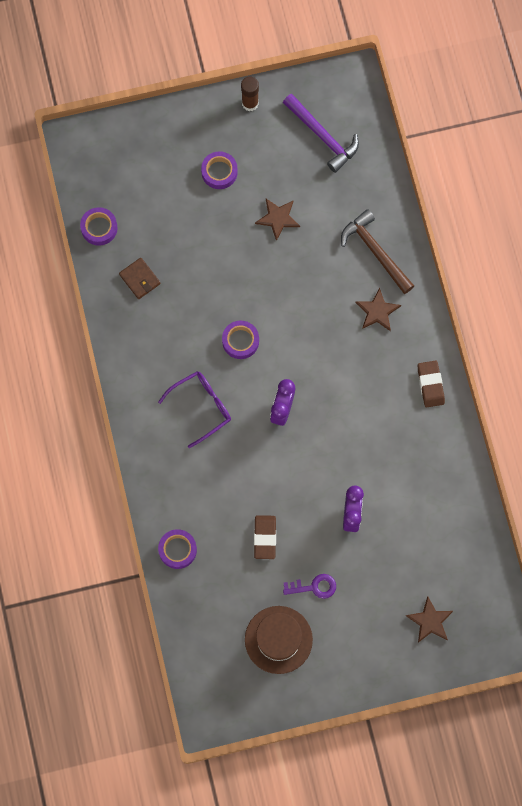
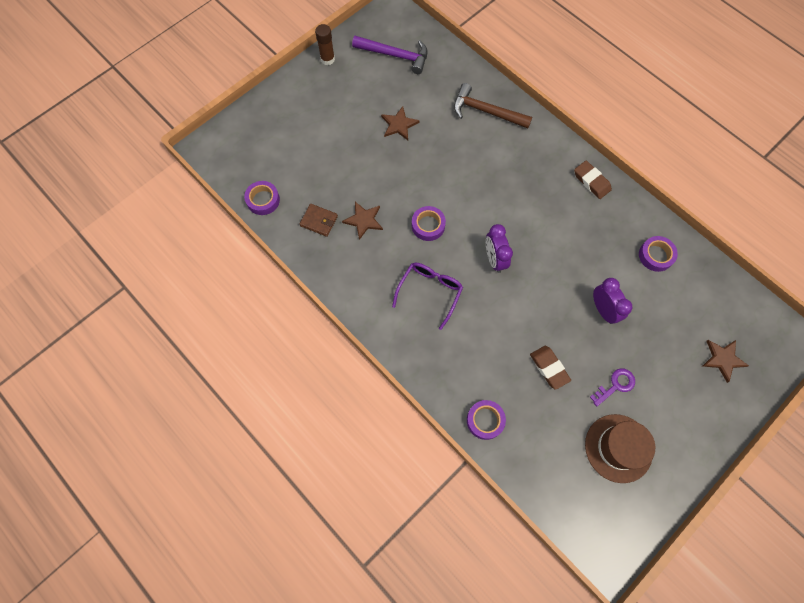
camera: 30 degrees left, 5 degrees down
(219, 172) = (334, 115): purple tape -> purple tape (655, 255)
(377, 311) = (516, 151): brown star -> brown star (364, 220)

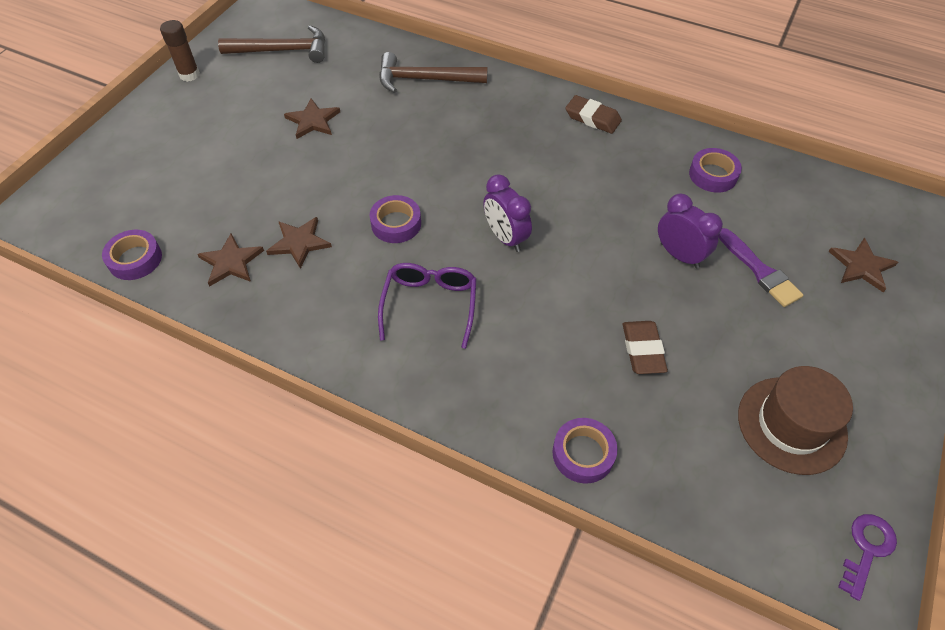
camera: 20 degrees left, 15 degrees down
(319, 221) = (231, 262): brown wallet -> brown star
(395, 55) = (282, 50): purple hammer -> brown hammer
(549, 368) = (643, 350): brown eraser -> brown eraser turned 45 degrees clockwise
(615, 385) = (744, 343): purple key -> purple key (866, 549)
(651, 339) = (760, 271): none -> purple brush

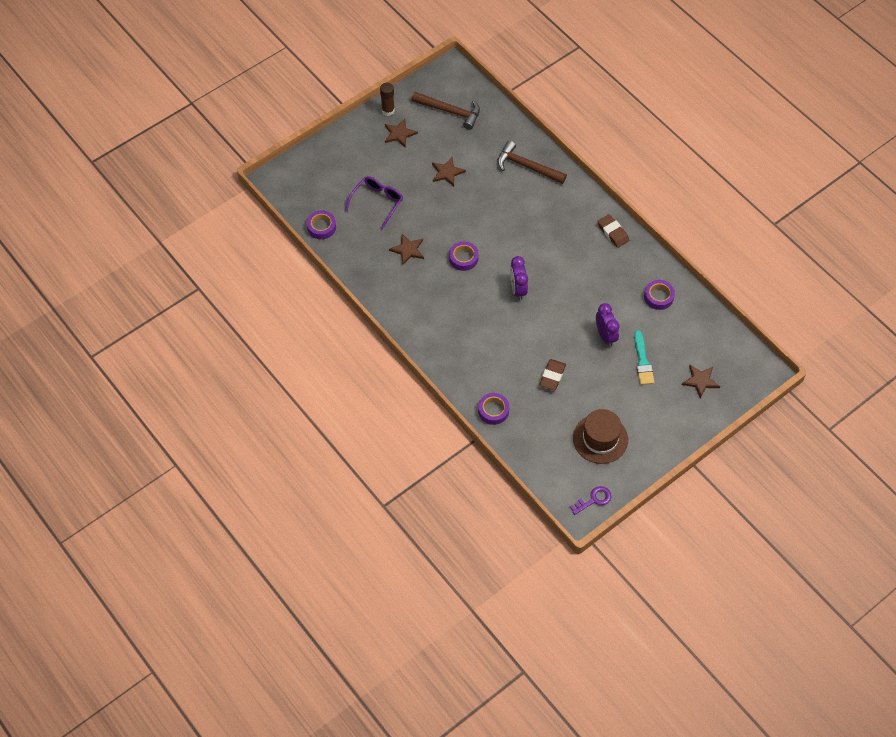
camera: 25 degrees right, 5 degrees up
(231, 262) = (369, 247): brown star -> brown star (399, 134)
(430, 305) = (459, 311): purple glasses -> purple glasses (377, 202)
(760, 271) = (642, 361): purple brush -> turquoise brush

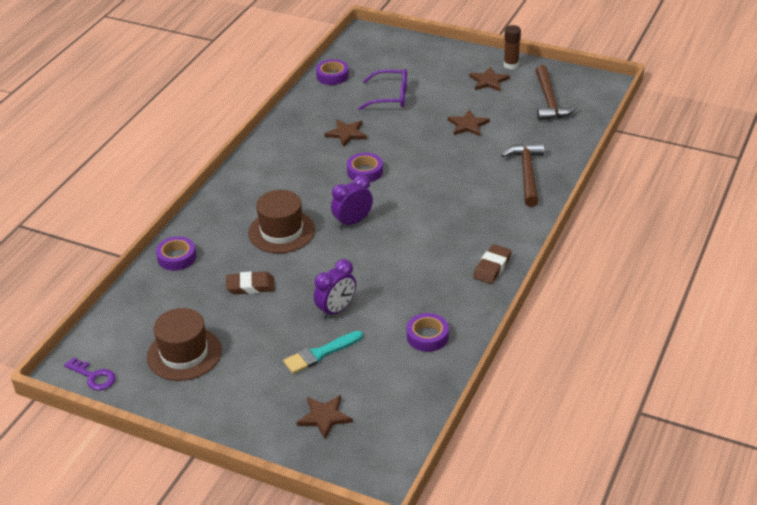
camera: 65 degrees right, 20 degrees down
(502, 336) = (281, 231): none -> brown hat

